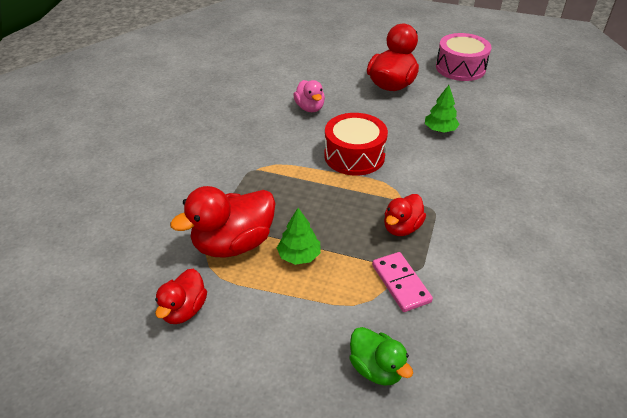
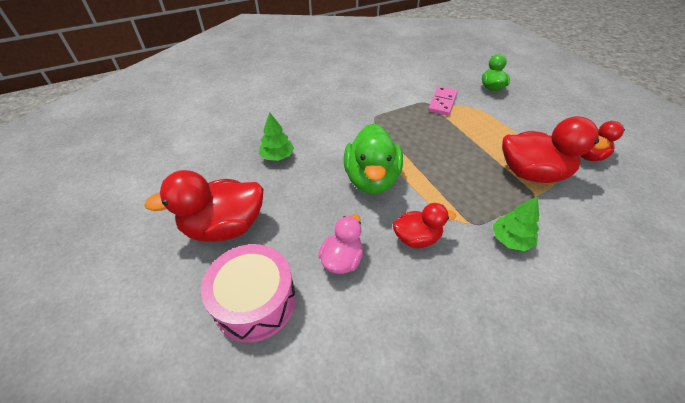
camera: 135 degrees left, 5 degrees up
(299, 255) = (489, 142): green tree -> green tree (511, 239)
(354, 156) = (371, 179): red drum -> green duck
(402, 228) = (406, 121): red duck -> red duck (417, 238)
(460, 68) = (137, 198): pink drum -> pink drum (255, 301)

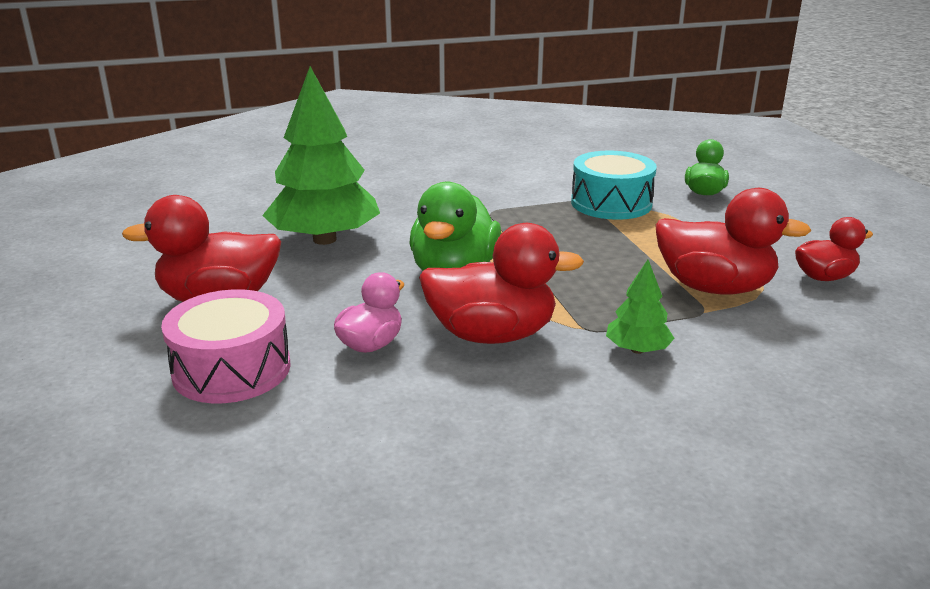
camera: 10 degrees right, 20 degrees down
(277, 156) = (324, 239): green tree -> green tree, size x2.16
(417, 238) = (492, 335): red duck -> red duck, size x1.71
(442, 102) = (611, 203): pink domino -> turquoise drum

